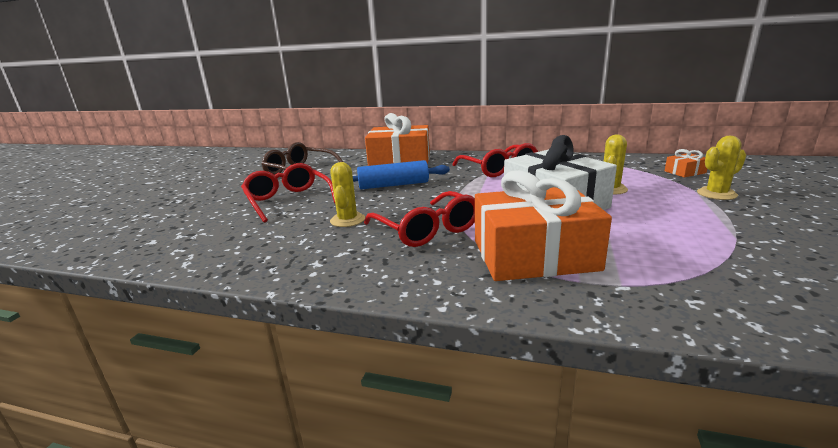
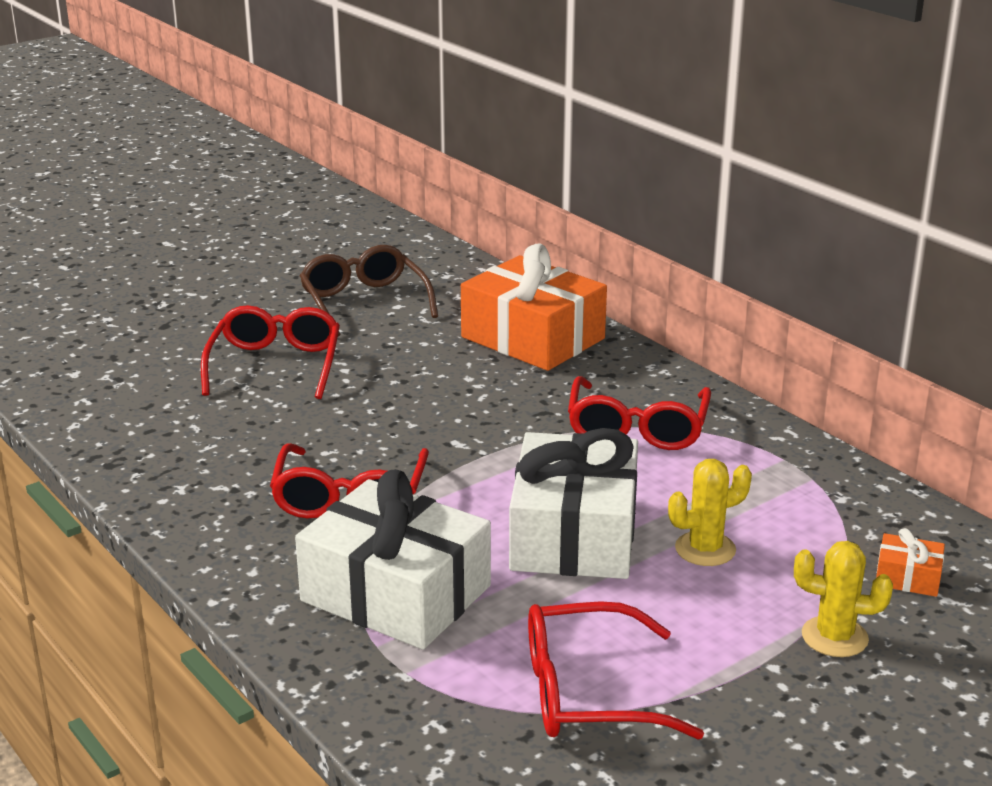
camera: 35 degrees right, 5 degrees up
(347, 220) = (292, 437): yellow cactus -> none
(393, 185) = (438, 394): blue rolling pin -> none
(534, 255) = (396, 593): orange gift -> white gift
(706, 250) = (587, 693): none -> red glasses

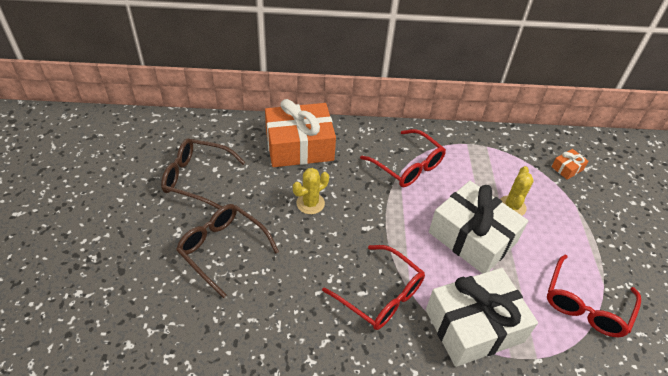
camera: 55 degrees left, 20 degrees up
(275, 365) = (222, 249): red glasses -> brown glasses
(834, 637) = (591, 211): yellow cactus -> yellow cactus (310, 203)

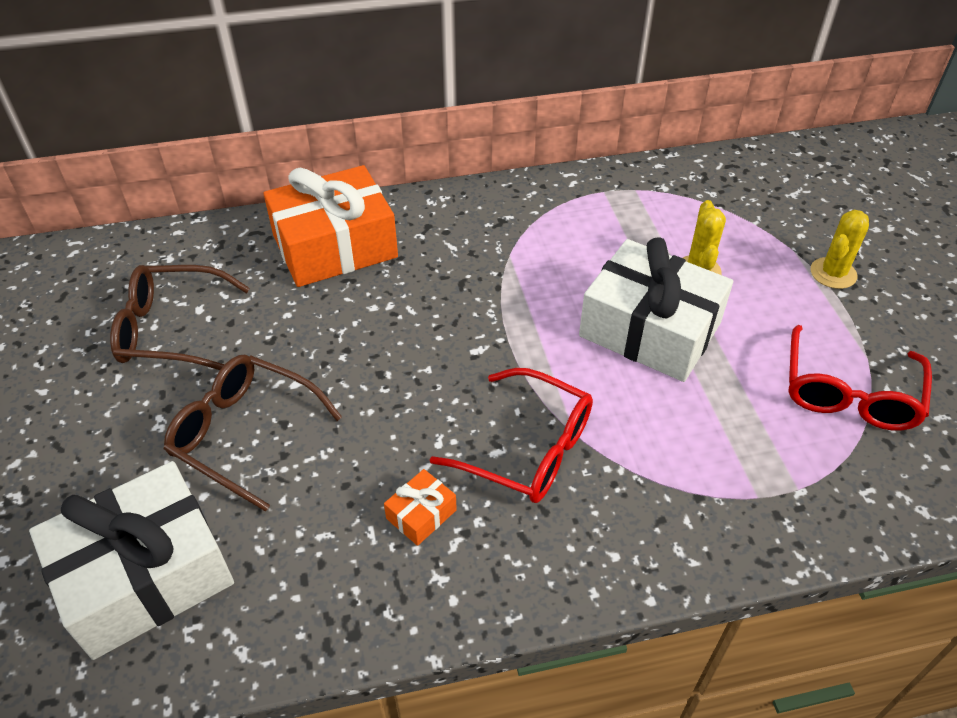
camera: 10 degrees left, 0 degrees up
(310, 203) = (376, 331): yellow cactus -> yellow cactus (833, 273)
(407, 166) = (519, 243): red glasses -> none
(474, 326) = (688, 462): white gift -> white gift (145, 575)
(567, 168) = (765, 199): orange gift -> orange gift (421, 514)

